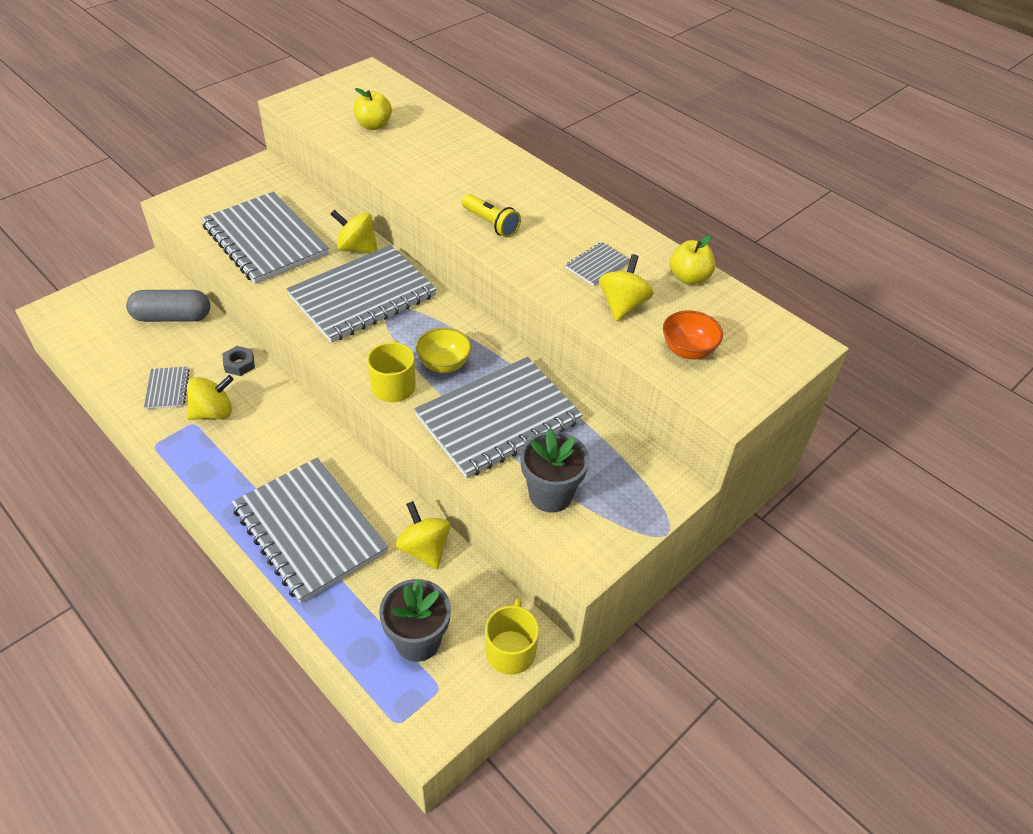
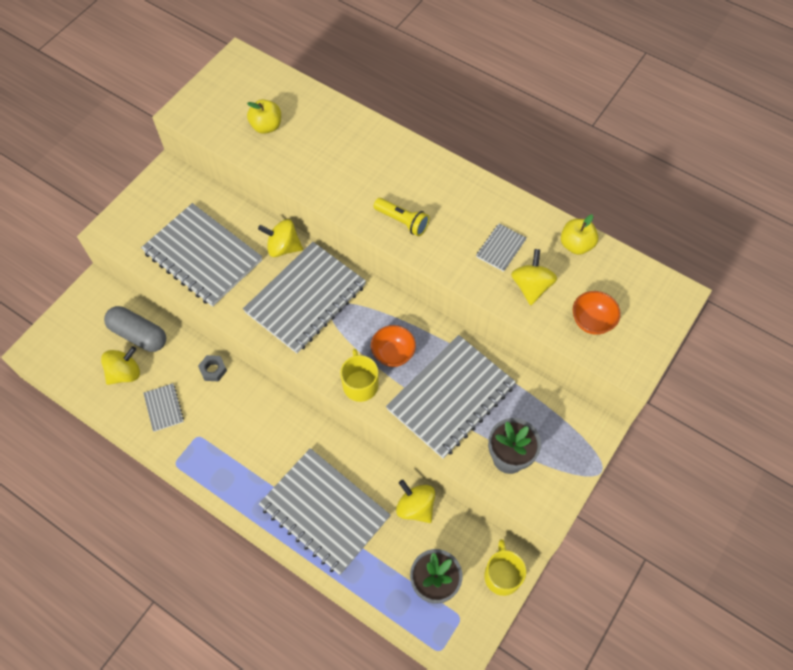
camera: 10 degrees left, 15 degrees up
(172, 317) = (138, 334): grey capsule -> grey capsule turned 45 degrees clockwise
(213, 412) = (210, 422): yellow spinning top -> yellow spinning top (125, 373)
(444, 364) = (393, 354): yellow bowl -> orange bowl

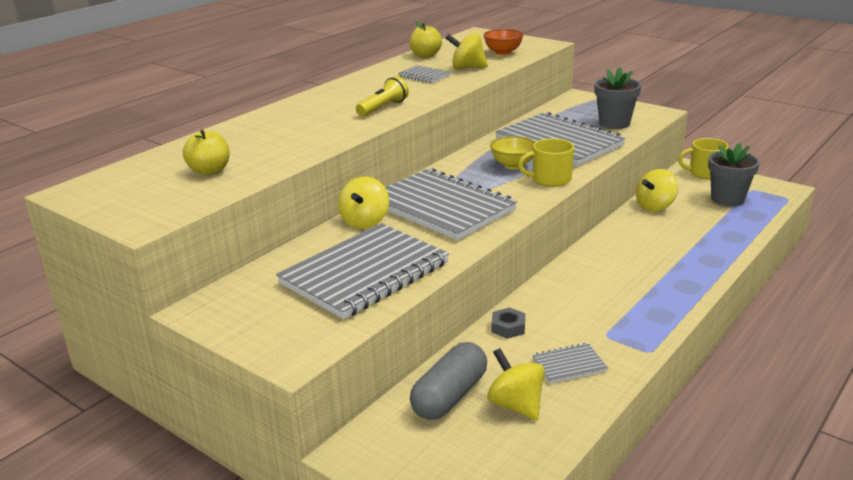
camera: 85 degrees left, 35 degrees down
(324, 511) = (677, 251): grey notebook -> none
(393, 354) = (513, 165): orange bowl -> yellow bowl

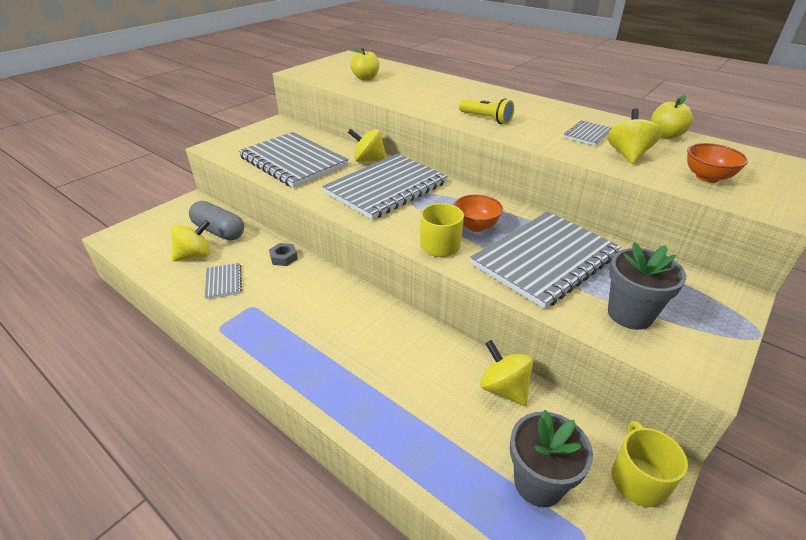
camera: 90 degrees right, 10 degrees up
(513, 165) = (476, 226): yellow bowl -> orange bowl

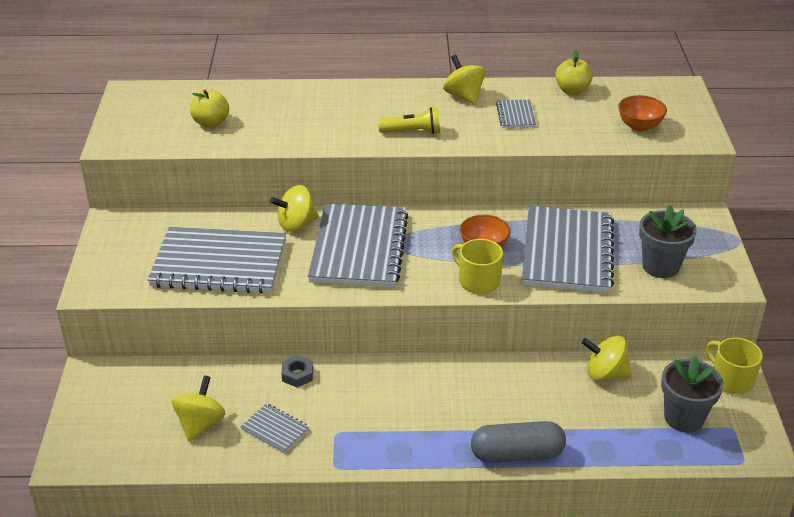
camera: 40 degrees left, 0 degrees up
(219, 231) = (184, 387): grey capsule -> grey capsule (517, 454)
(628, 155) = (568, 126): yellow spinning top -> yellow spinning top (464, 96)

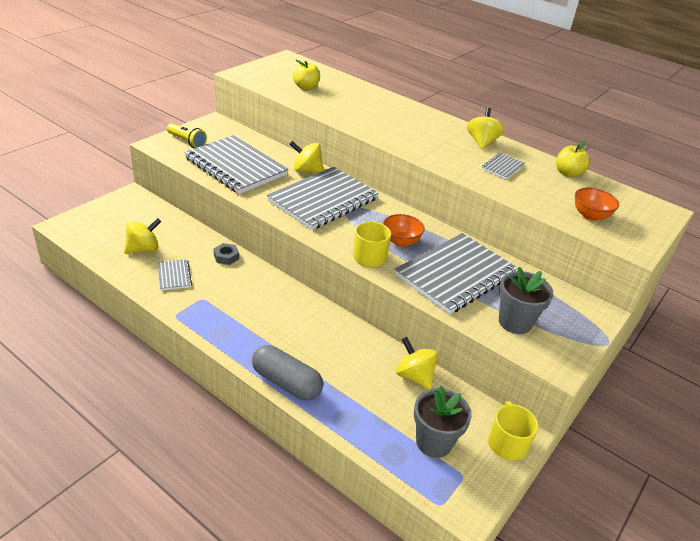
camera: 35 degrees right, 0 degrees up
(412, 132) = (416, 144): yellow flashlight -> yellow flashlight (187, 142)

